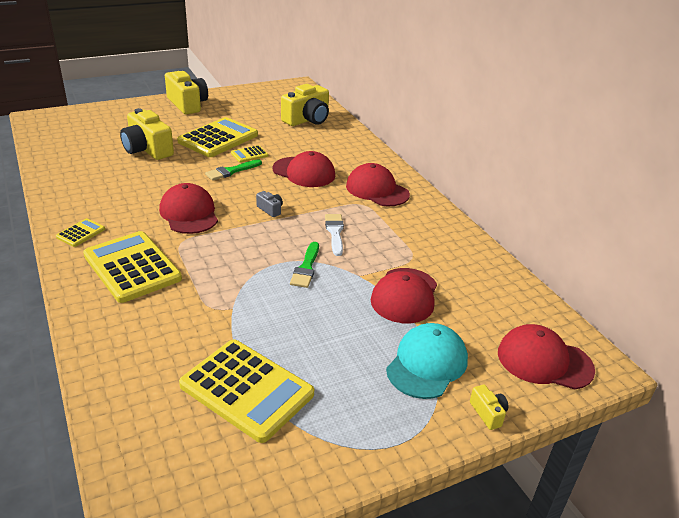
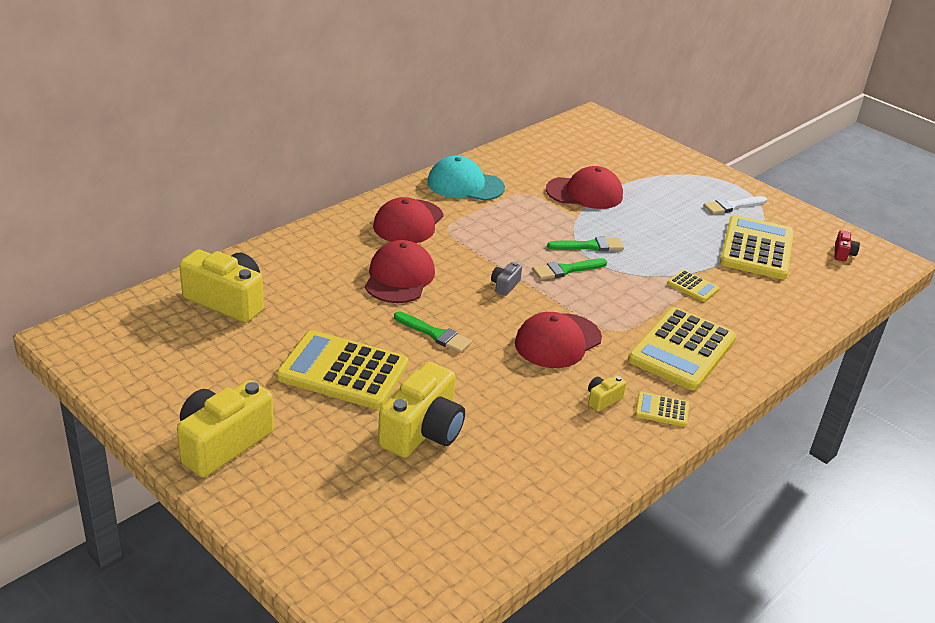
camera: 110 degrees left, 0 degrees up
(193, 479) = (843, 253): none -> red camera
(249, 154) = (377, 330): yellow calculator -> yellow calculator (693, 286)
(276, 243) = (566, 270): none -> green brush
(335, 232) = (517, 238): white brush -> white brush (732, 206)
(427, 364) = (656, 179): turquoise cap -> turquoise cap (465, 185)
(488, 413) = (679, 156): yellow camera -> yellow camera (603, 399)
(544, 361) = (608, 136): red cap -> none

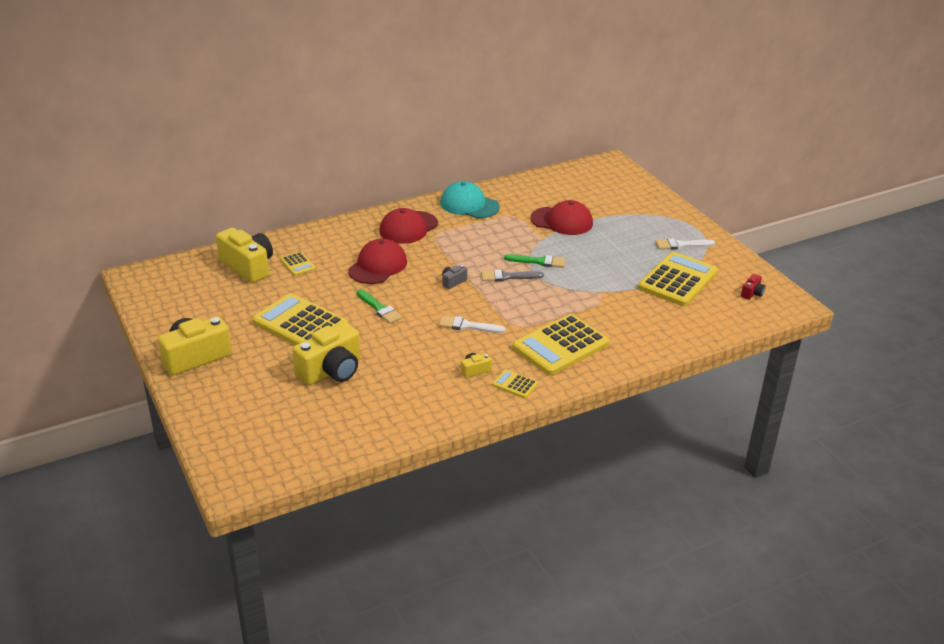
camera: 20 degrees right, 0 degrees up
(558, 341) = (467, 326): red cap -> white brush
(566, 270) = (508, 276): green brush -> grey brush
(693, 286) = (602, 302): yellow calculator -> yellow calculator (298, 264)

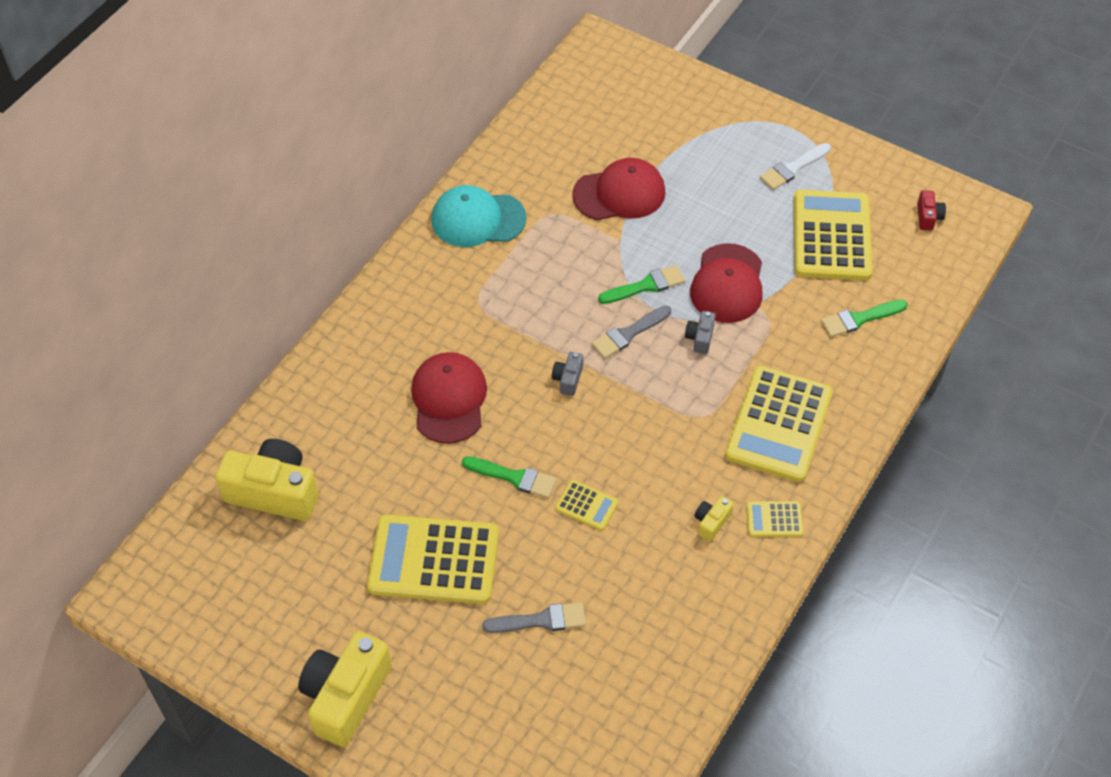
camera: 30 degrees left, 20 degrees up
(298, 264) = (339, 452): yellow calculator -> yellow calculator (586, 505)
(331, 371) = (541, 620): yellow camera -> grey brush
(408, 228) = (431, 304): red cap -> red cap (727, 284)
(467, 326) = (646, 449): white brush -> none
(549, 293) = (700, 338): none -> grey camera
(660, 320) = (859, 319): none -> green brush

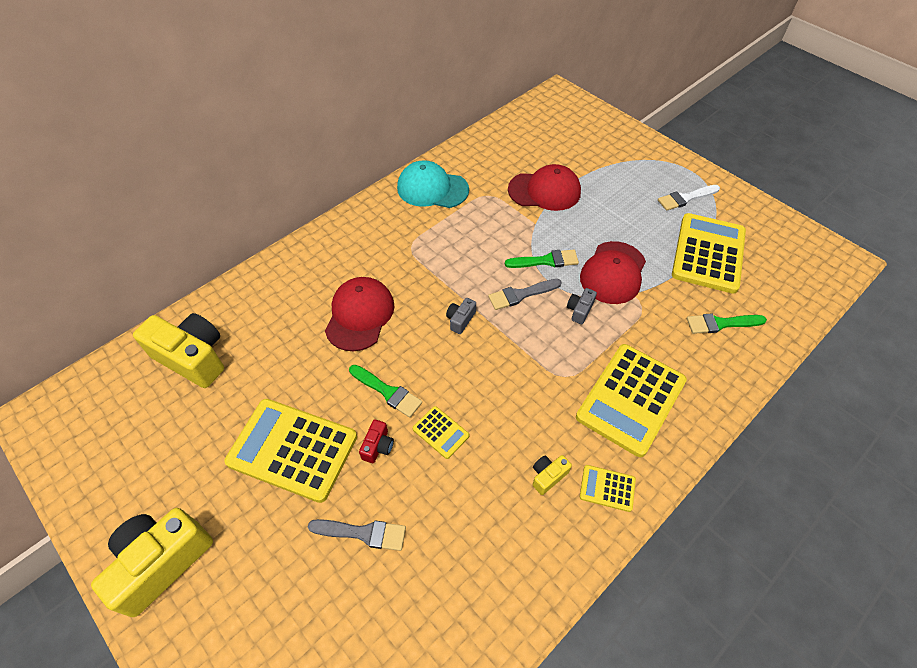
camera: 15 degrees right, 0 degrees up
(928, 217) = (793, 254): red camera -> red camera (378, 446)

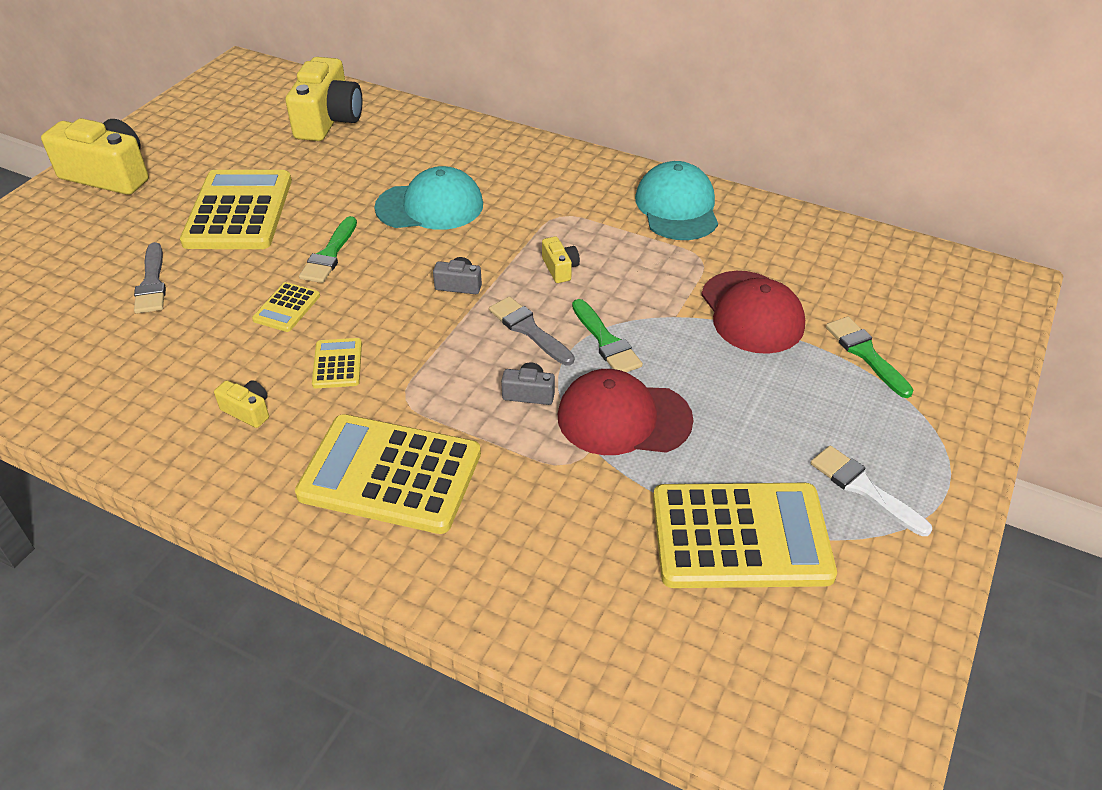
camera: 70 degrees right, 10 degrees down
(359, 315) = (430, 206): red cap -> turquoise cap
(378, 446) = (256, 266): red camera -> none
(467, 262) = (560, 268): none -> yellow camera
(607, 488) = (242, 471): yellow calculator -> yellow calculator (337, 364)
(721, 323) = (583, 570): green brush -> green brush (865, 354)

